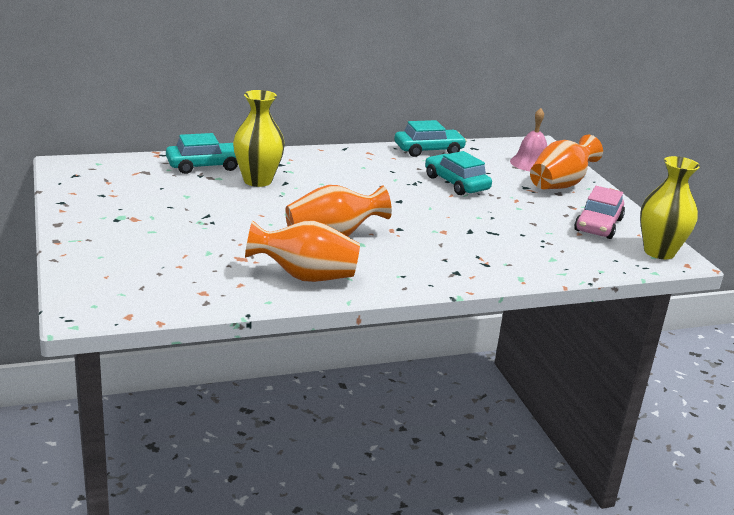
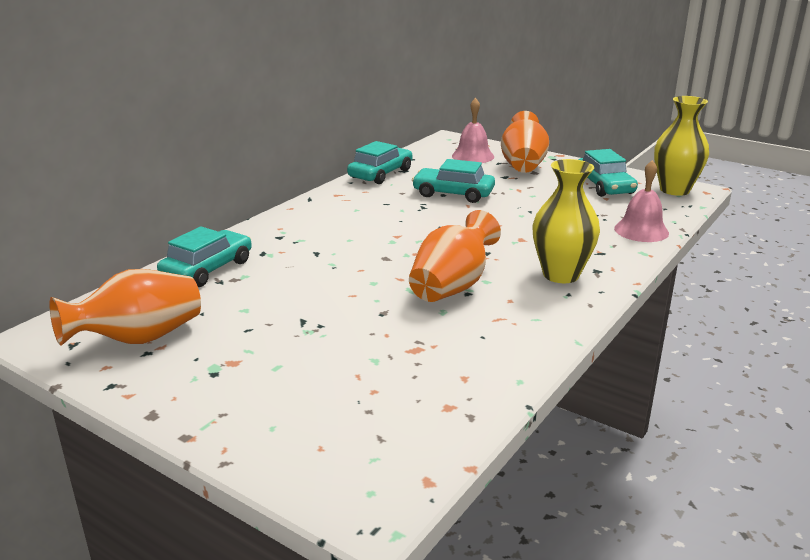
camera: 35 degrees left, 0 degrees up
(257, 181) = (287, 262): yellow vase -> yellow vase (561, 275)
(305, 277) = (501, 337): orange vase -> orange vase (138, 339)
(555, 265) = (641, 230): none -> pink bell
(598, 225) = (604, 186): pink car -> turquoise car

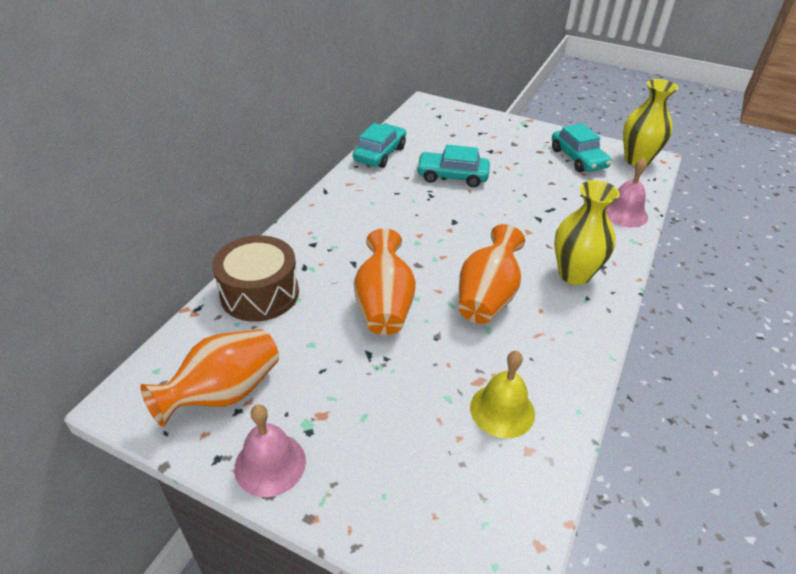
camera: 10 degrees left, 15 degrees up
(208, 269) = (259, 293): turquoise car -> brown drum
(431, 373) = (502, 410): none -> yellow bell
(473, 156) = (455, 125): pink bell -> pink bell (270, 464)
(523, 165) = (502, 135): orange vase -> orange vase (384, 305)

